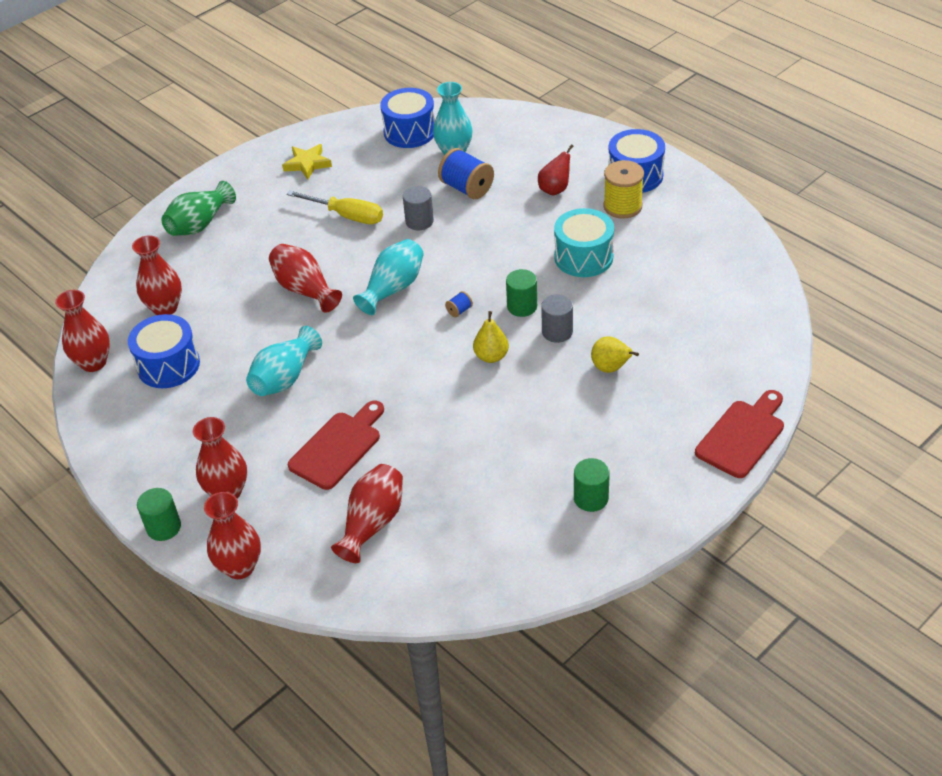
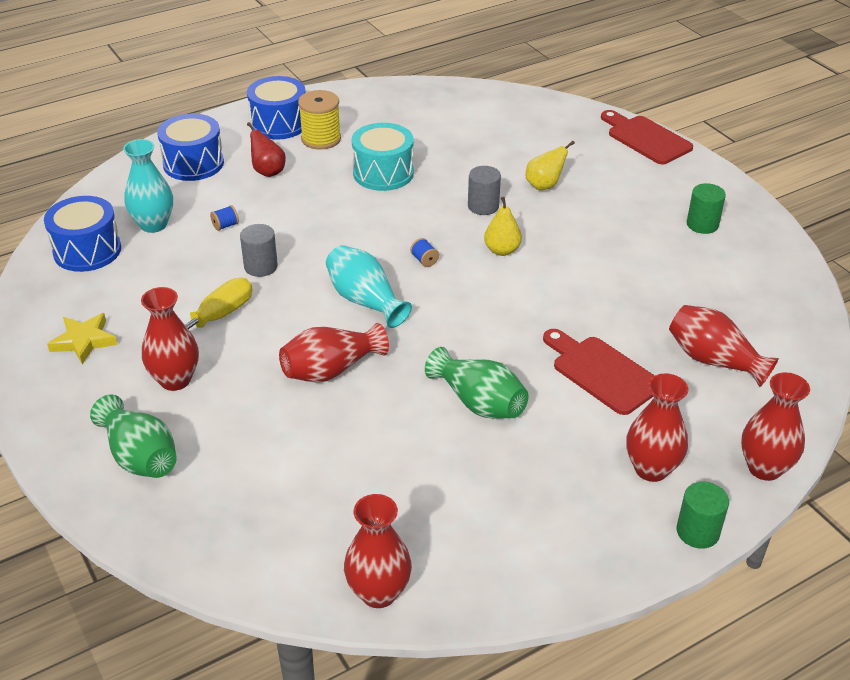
camera: 80 degrees left, 5 degrees down
(165, 308) = (299, 505): red vase -> red vase (175, 380)
(168, 365) = (416, 509): blue drum -> blue drum (193, 164)
(285, 377) = (478, 403): turquoise vase -> green vase
(467, 188) = (225, 225): blue spool -> blue spool, size x0.45
(522, 306) = (437, 220): green cylinder -> none

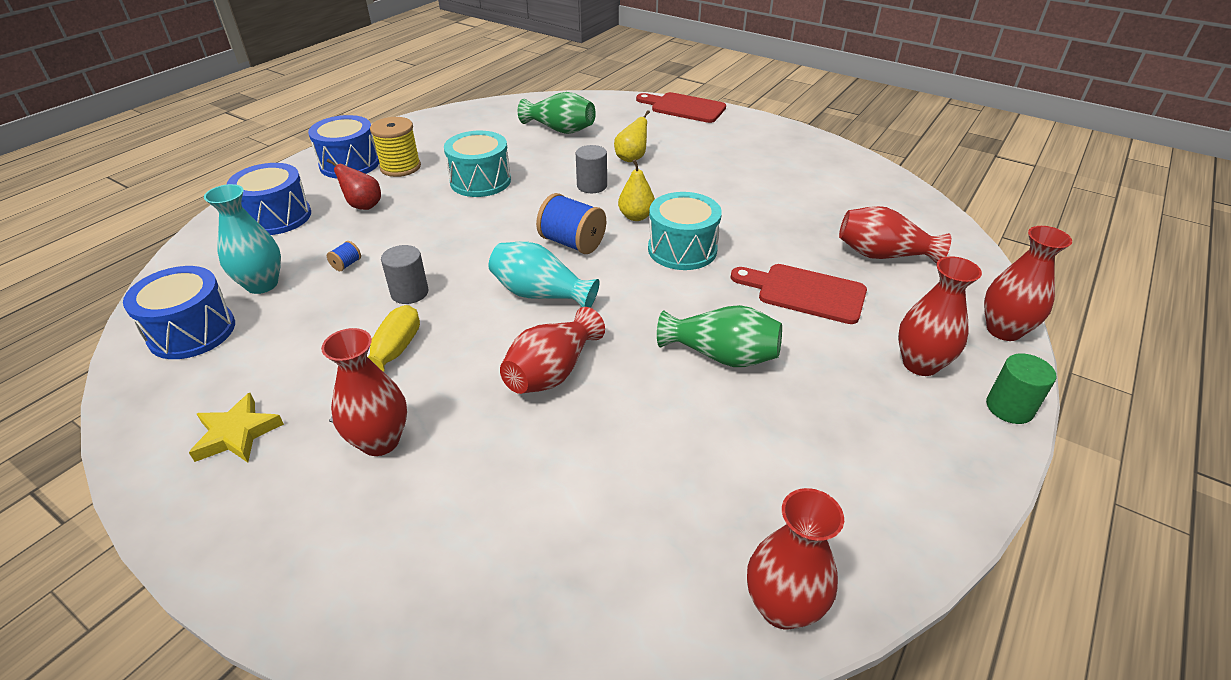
camera: 25 degrees left, 0 degrees up
(140, 457) = (386, 552): green vase -> green vase (560, 130)
(424, 260) = (572, 243): blue spool -> blue spool, size x2.24
(520, 296) = (682, 249): none -> turquoise drum
(702, 224) = (780, 156): green cylinder -> none

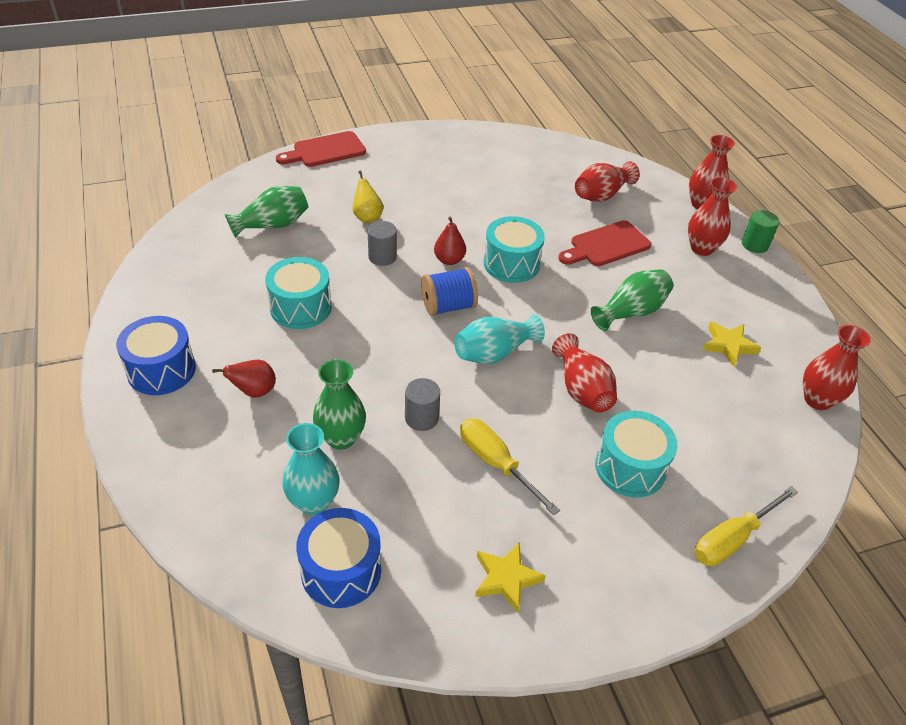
camera: 55 degrees left, 5 degrees up
(277, 217) = (204, 454): blue drum -> none
(346, 264) = (341, 438): blue spool -> green vase
(380, 441) = (579, 502): red vase -> none
(400, 167) = (213, 341): yellow spool -> none
(419, 610) = (732, 539): none -> yellow screwdriver
(466, 460) = (630, 467): none -> turquoise drum
(636, 216) = (449, 260): yellow pear -> red pear
(773, 462) = (728, 345): none -> yellow star

